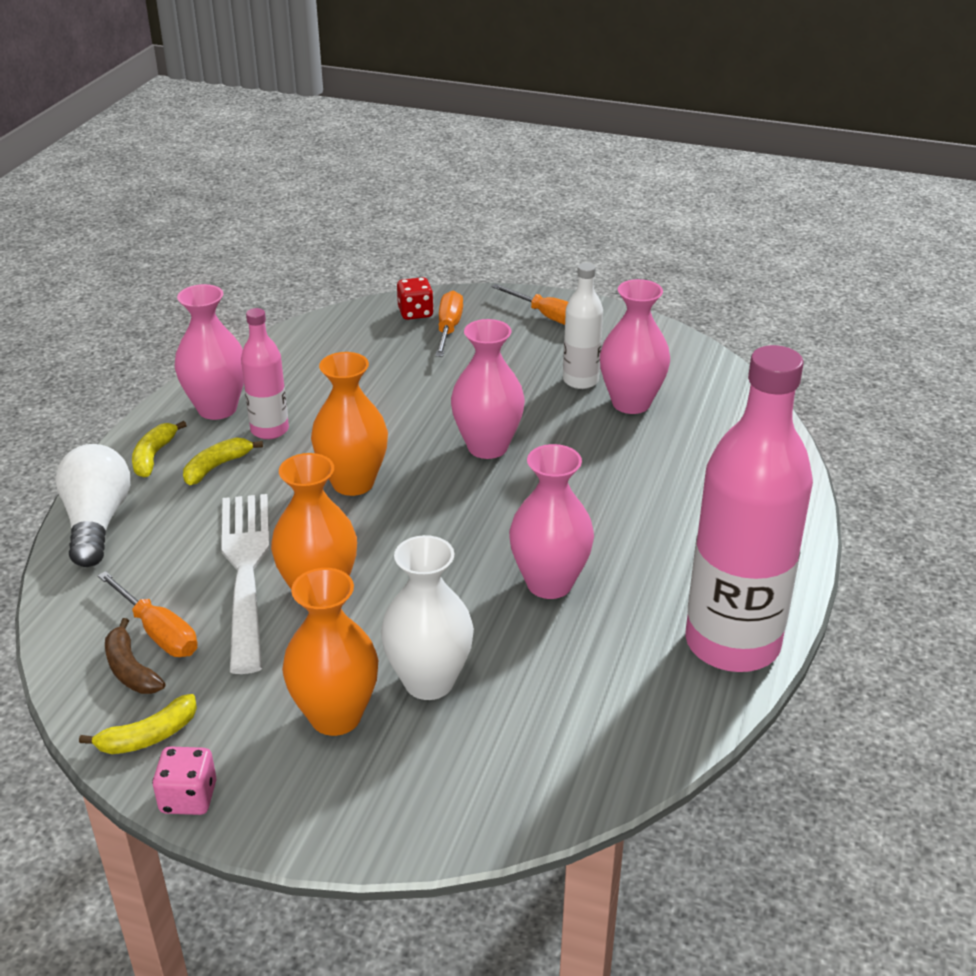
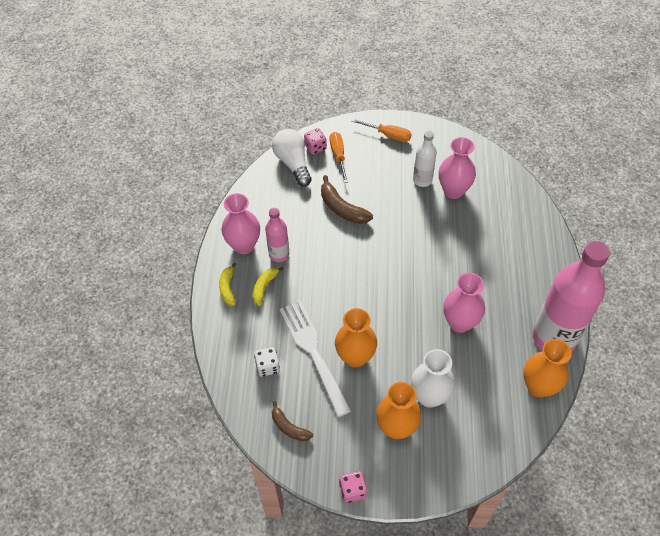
camera: 15 degrees left, 20 degrees up
(97, 522) = (223, 340): white light bulb -> white light bulb (293, 163)
(148, 736) = (317, 462): yellow banana -> none
(150, 574) = (267, 366): none -> white dice
(158, 632) = (290, 401): orange screwdriver -> none
(353, 483) = (338, 281): orange vase -> orange vase (538, 386)
(415, 313) = (315, 147): red dice -> pink dice
(416, 392) = (342, 208): none -> brown banana
(487, 447) = (394, 239): pink vase -> none

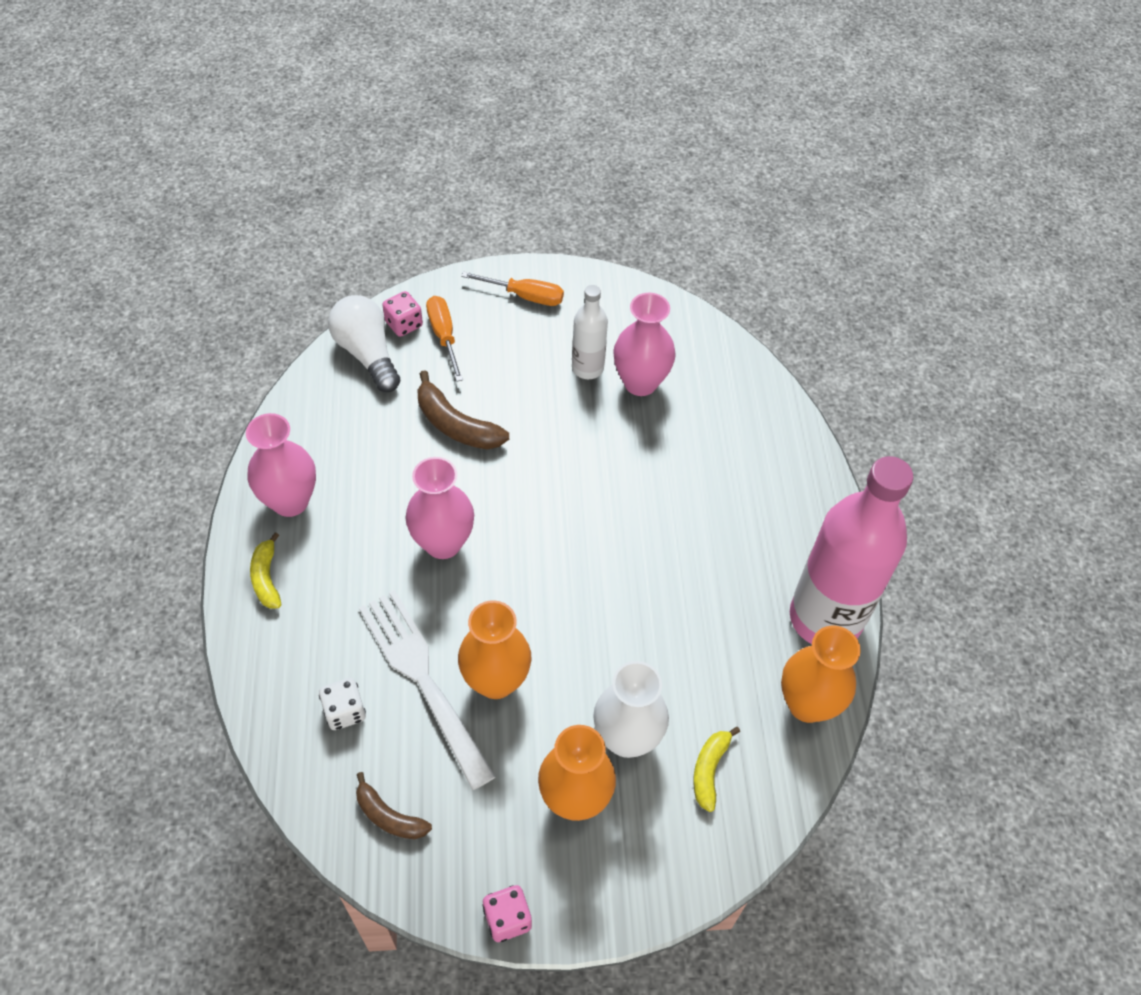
camera: 10 degrees left, 0 degrees up
(264, 287) = (331, 571): yellow banana -> yellow banana (709, 770)
(279, 254) = (352, 512): pink bottle -> none
(460, 322) = (668, 606): pink vase -> pink vase (443, 543)

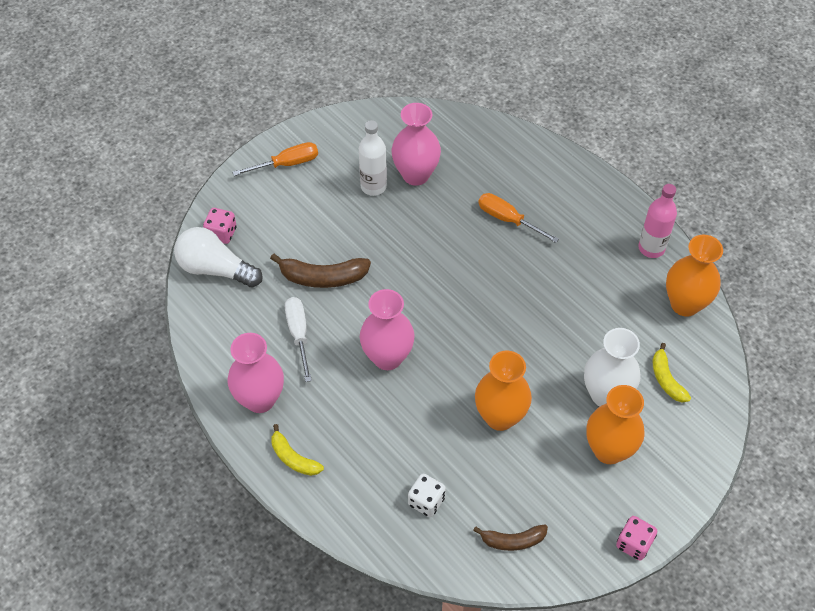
camera: 35 degrees left, 0 degrees up
(382, 464) = (298, 334): none -> white screwdriver
(424, 681) = (457, 448): white fork -> none
(444, 336) = (257, 224): orange screwdriver -> orange screwdriver (508, 219)
(825, 618) = (651, 248): pink bottle -> pink bottle, size x0.49

